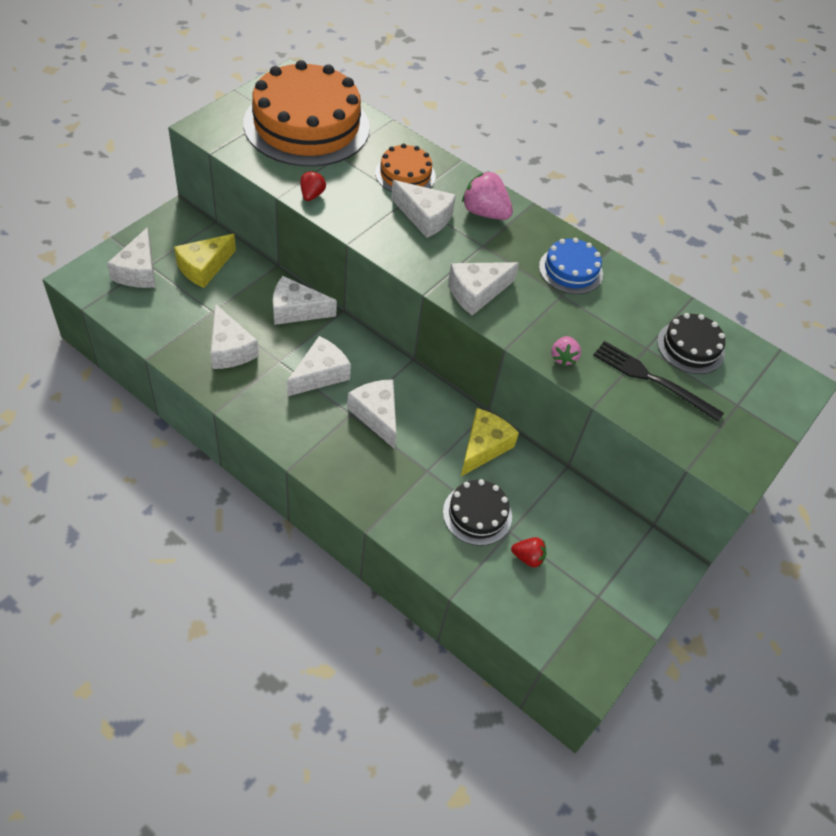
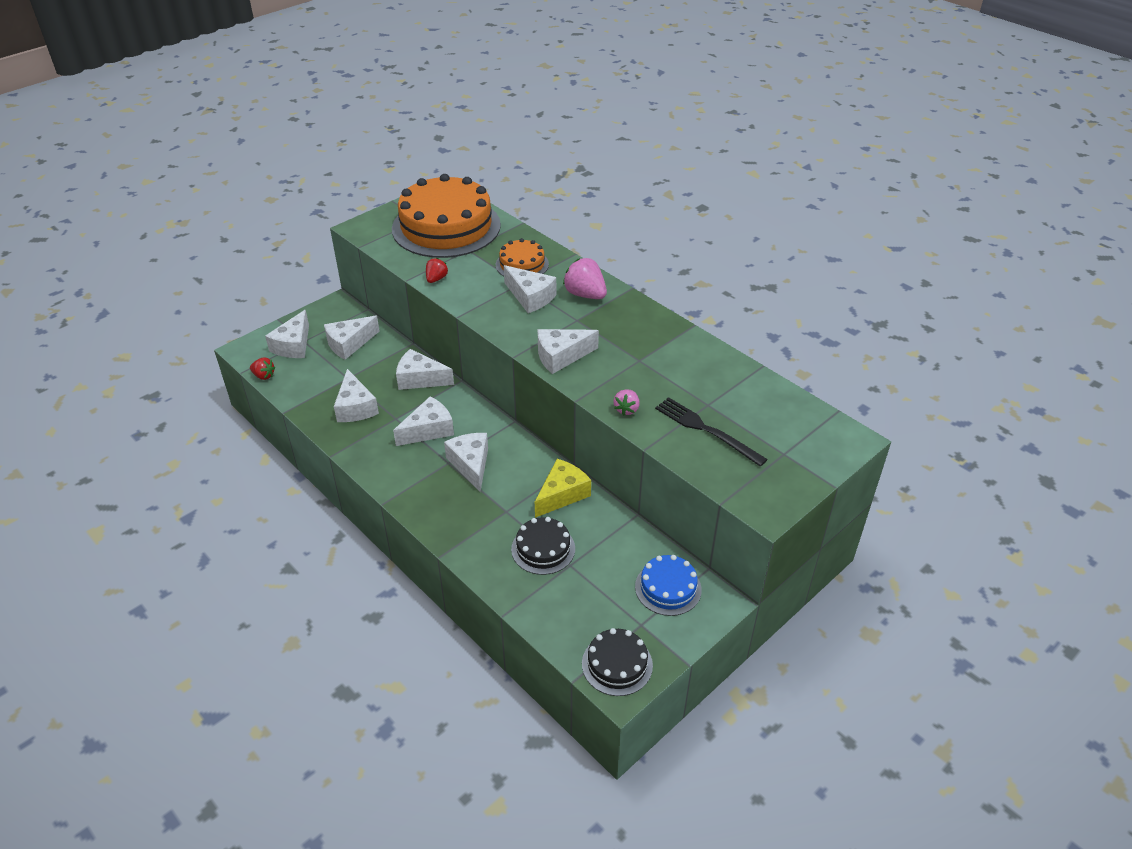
camera: 15 degrees right, 10 degrees down
(204, 267) = (349, 344): yellow cheese -> white cheese
(528, 558) = (582, 587): red strawberry -> red strawberry (264, 376)
(570, 270) = (652, 341): blue cake -> blue cake (668, 588)
(690, 347) = (750, 405): black cake -> black cake (617, 664)

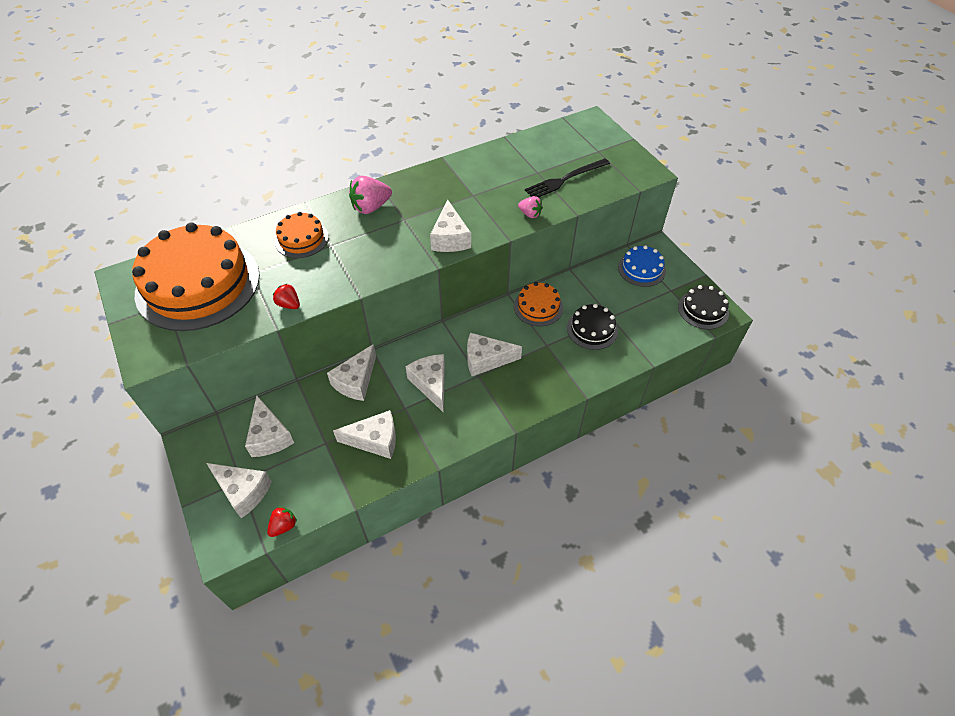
camera: 75 degrees left, 10 degrees up
(530, 297) = (356, 242): white cheese -> none
(562, 494) = (538, 307): yellow cheese -> orange cake

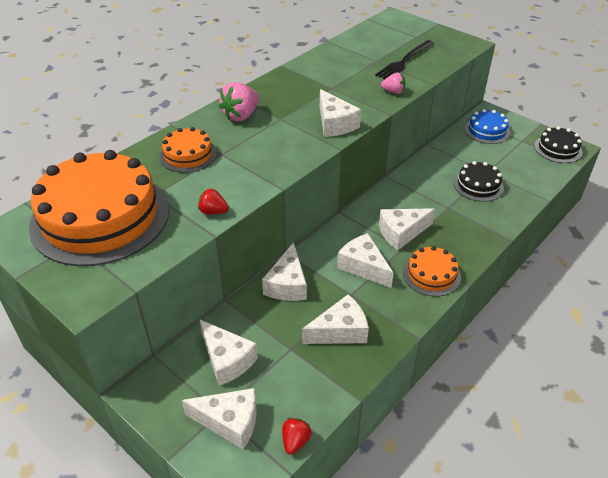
camera: 20 degrees left, 10 degrees down
(538, 307) = (419, 179): orange cake -> orange cake (431, 274)

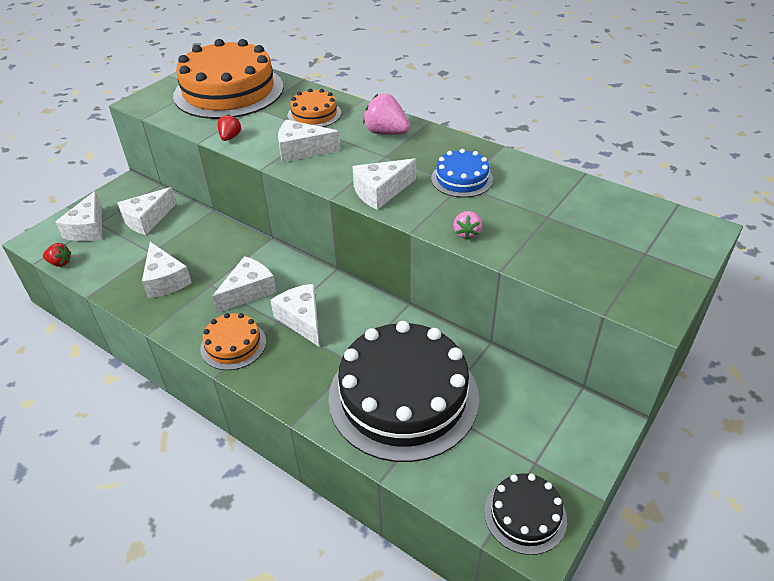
camera: 85 degrees right, 0 degrees up
(287, 284) = (228, 243): white cheese -> white cheese (302, 150)
(404, 61) = (557, 242): black fork -> none
(478, 185) = (403, 396): black cake -> black cake, size x2.13
(487, 131) = (549, 416): blue cake -> blue cake (462, 179)

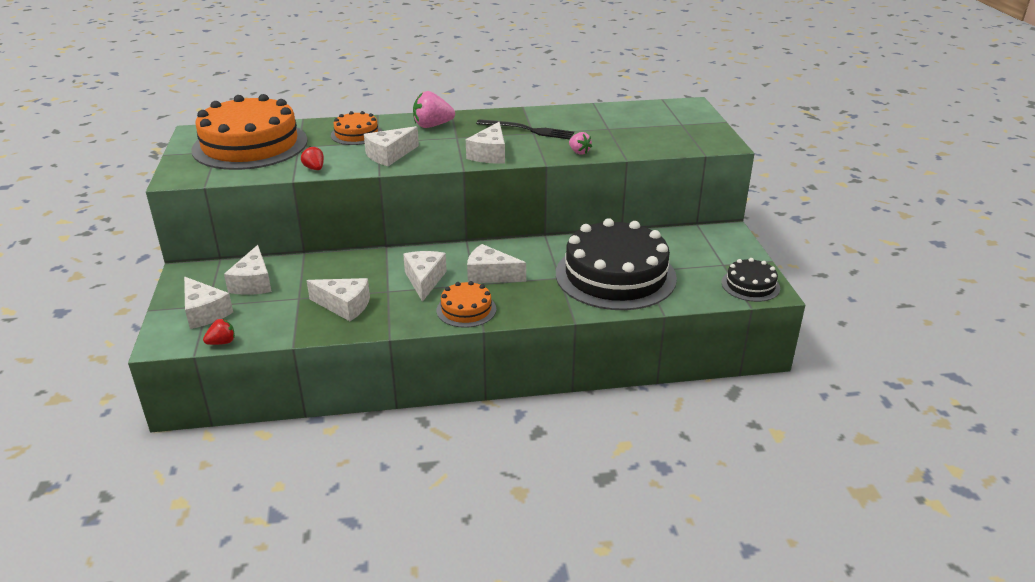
camera: 45 degrees left, 10 degrees down
(462, 179) = (528, 130): blue cake -> black fork

